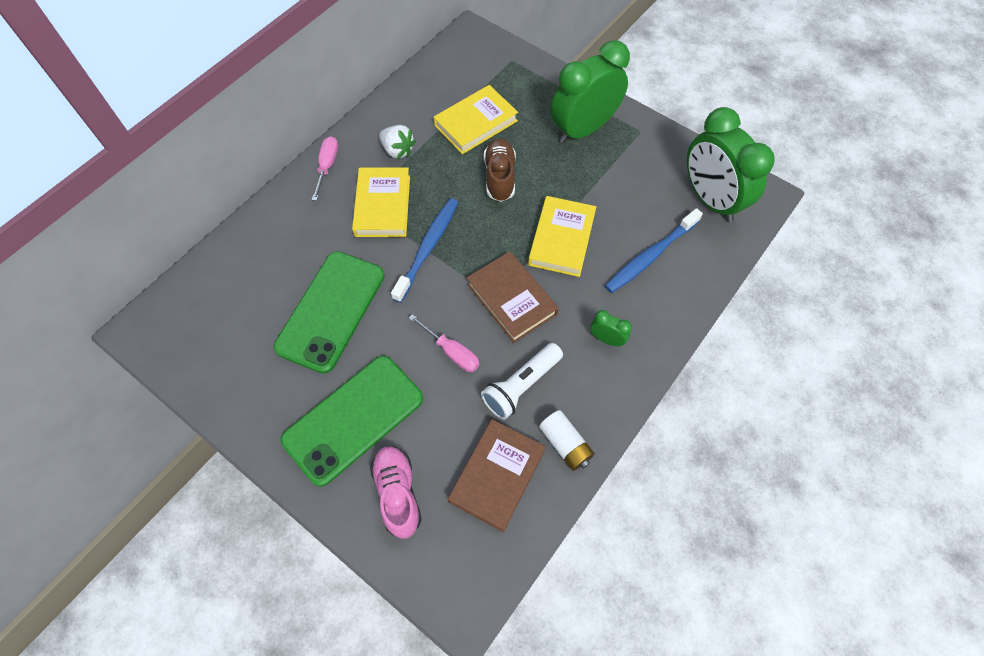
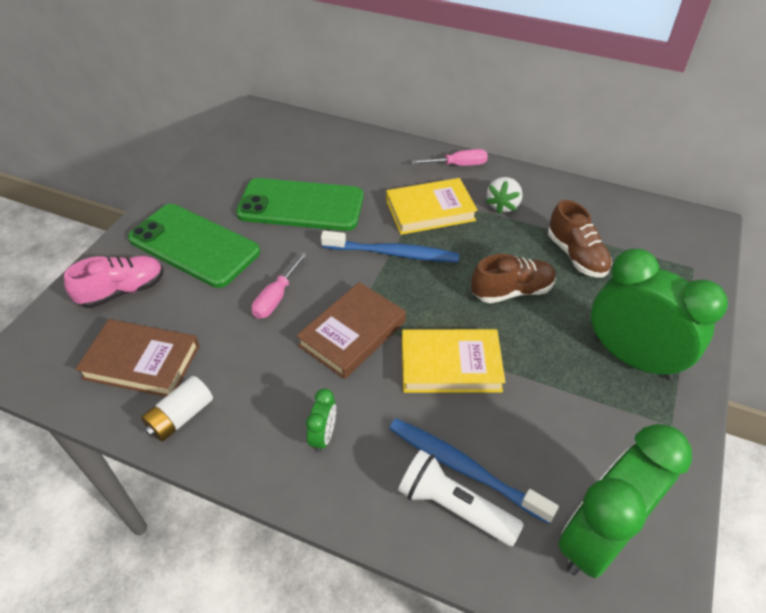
camera: 75 degrees right, 15 degrees down
(476, 123) = (576, 255): yellow book -> brown shoe
(521, 385) = (247, 363): white flashlight -> white flashlight (454, 507)

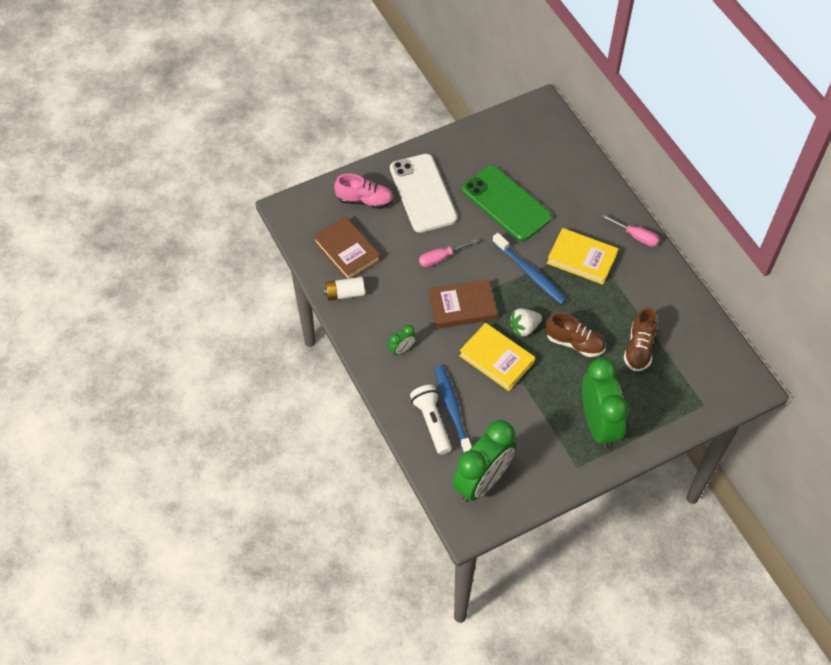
camera: 40 degrees right, 10 degrees up
(194, 245) = (422, 193): green phone -> white phone
(503, 205) = (632, 285): white strawberry -> white strawberry (524, 328)
(598, 537) = (482, 481): green clock -> green clock turned 135 degrees clockwise

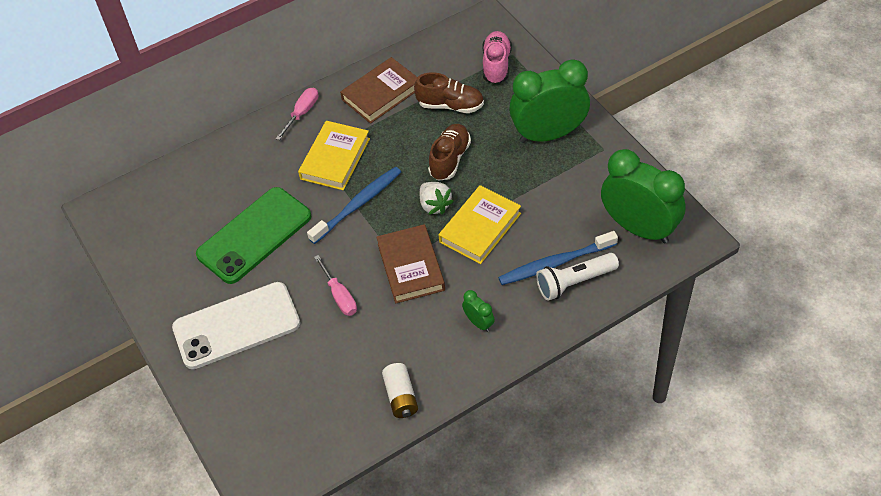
camera: 90 degrees left, 5 degrees down
(347, 251) = (332, 403): brown book -> brown book (381, 94)
(365, 200) = (247, 392): pink shoe -> pink shoe (496, 65)

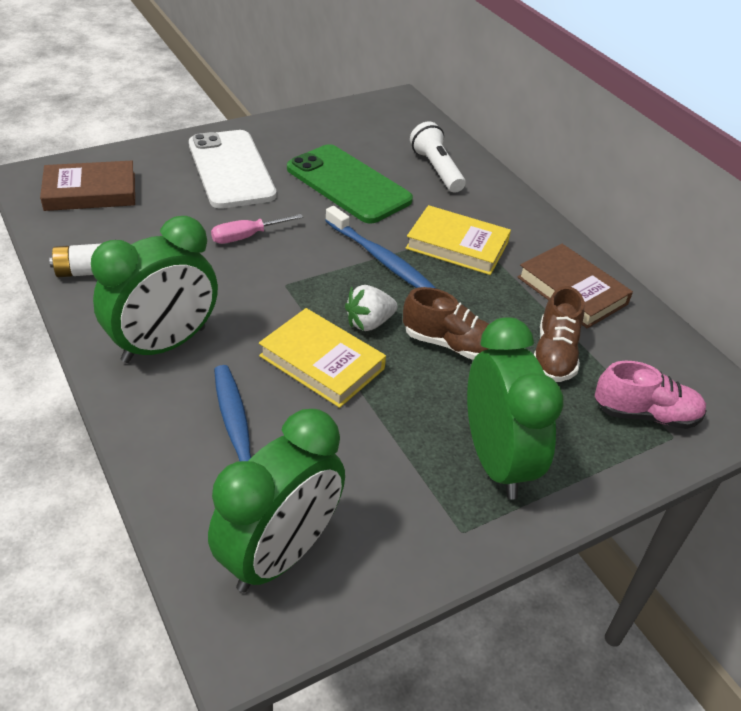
camera: 85 degrees right, 10 degrees down
(302, 113) = (534, 225): pink screwdriver -> none
(411, 267) = (272, 294): brown book -> brown book (90, 192)
(479, 323) = (164, 345): green clock -> green clock, size x2.38
(574, 282) = (197, 452): white flashlight -> white flashlight (436, 169)

